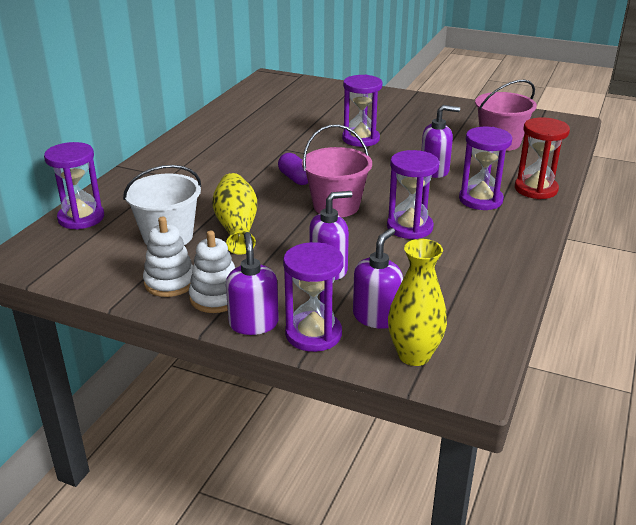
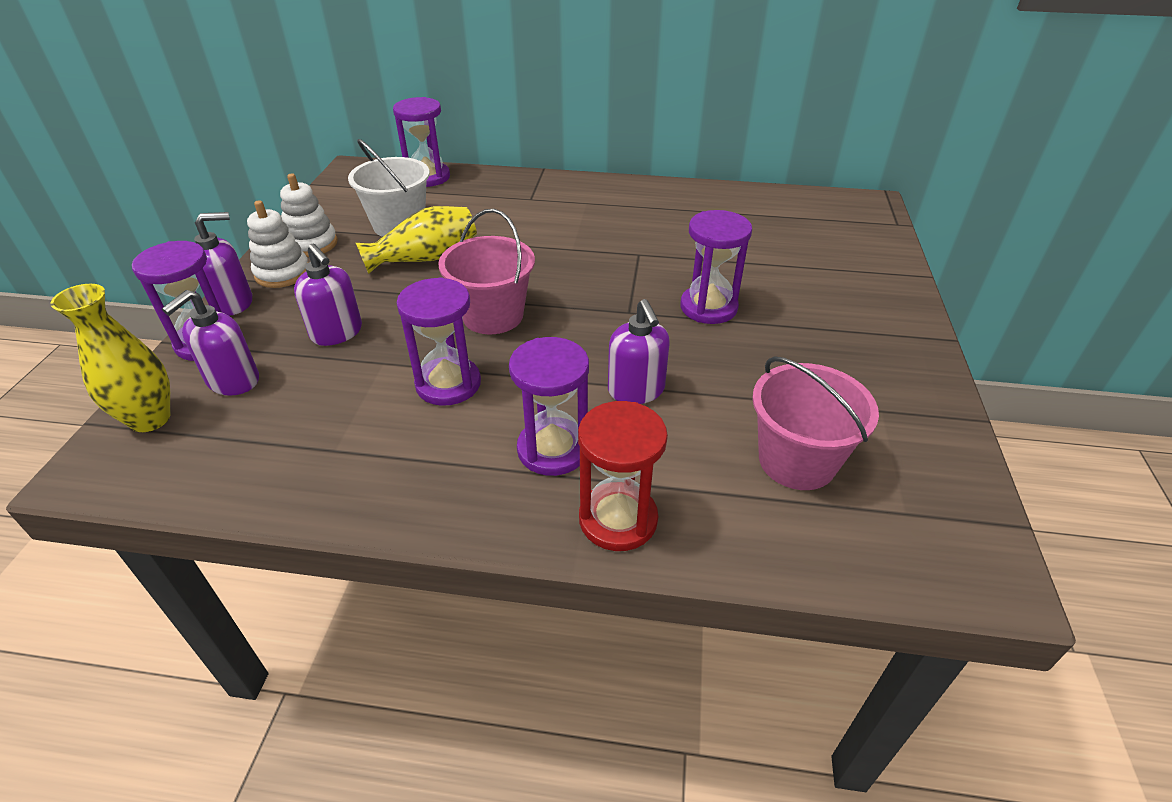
camera: 75 degrees right, 10 degrees up
(295, 178) = (557, 275): purple capsule -> none
(376, 317) = (233, 381): purple soap dispenser -> purple soap dispenser turned 105 degrees clockwise

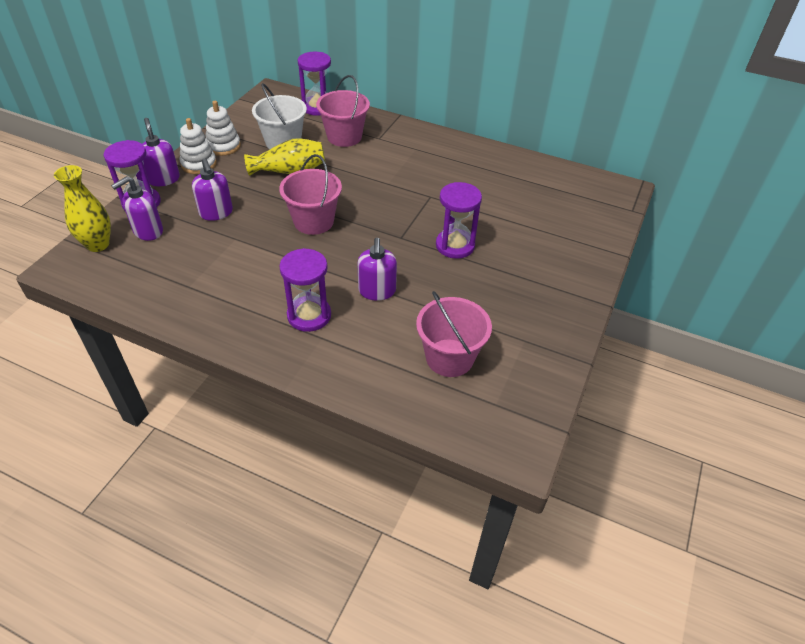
camera: 15 degrees right, 5 degrees up
(233, 303) = (163, 179): purple soap dispenser -> purple soap dispenser turned 105 degrees counterclockwise
(448, 384) = (267, 261): purple hourglass -> none
(482, 205) = (344, 137): none -> pink bucket
(618, 519) = (325, 364): red hourglass -> none

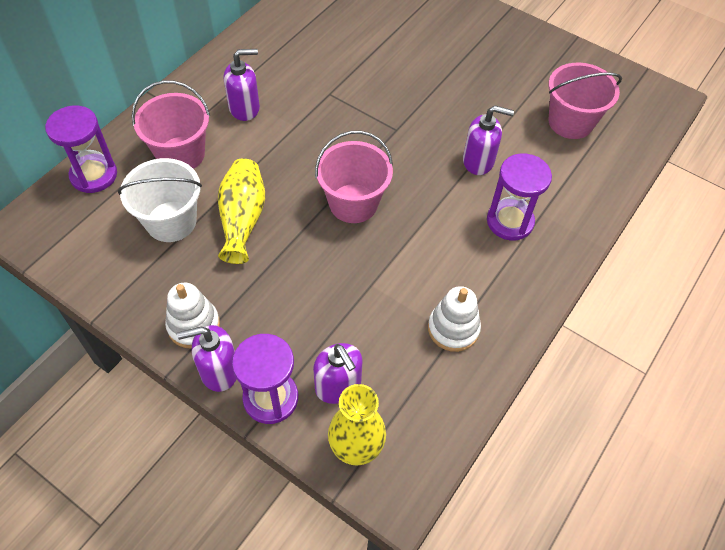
camera: 80 degrees left, 10 degrees up
(216, 213) = (314, 304): purple soap dispenser -> purple soap dispenser (245, 108)
(223, 146) = (156, 293): white stacking toy -> white stacking toy (453, 329)
(455, 245) = (417, 89): purple hourglass -> none

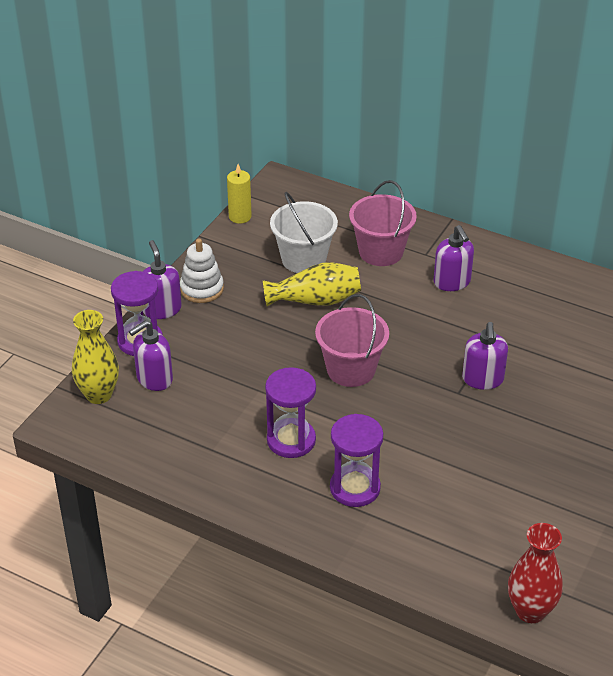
camera: 85 degrees right, 15 degrees down
(71, 274) = (240, 216): none -> yellow candle
(94, 175) = (343, 207): purple hourglass -> purple hourglass (291, 440)
(453, 329) = (219, 449): white stacking toy -> none
(478, 161) = (432, 460): purple soap dispenser -> purple soap dispenser (483, 379)
(570, 122) = (519, 542): pink bucket -> none
(639, 128) = (530, 611): none -> red vase

